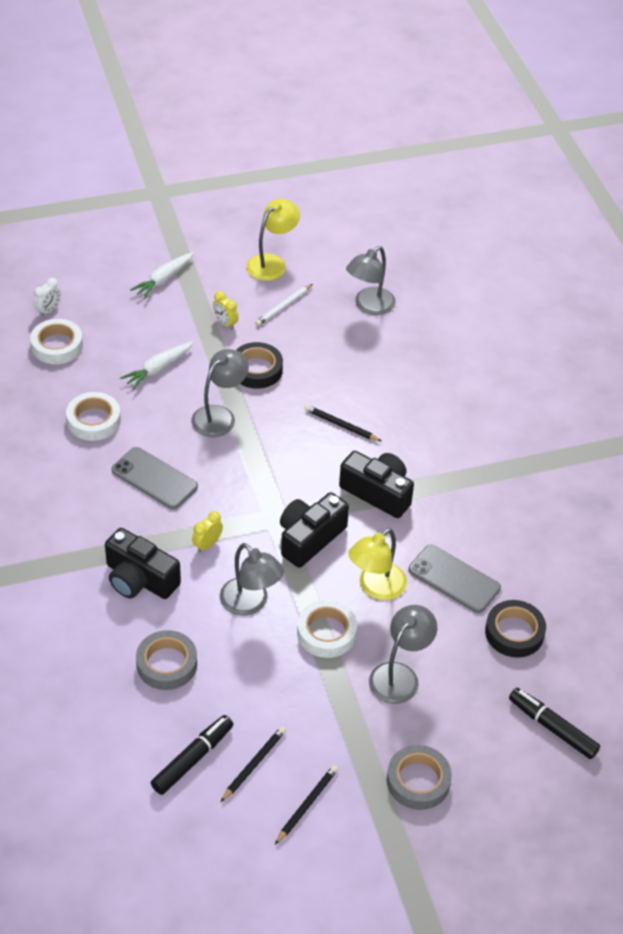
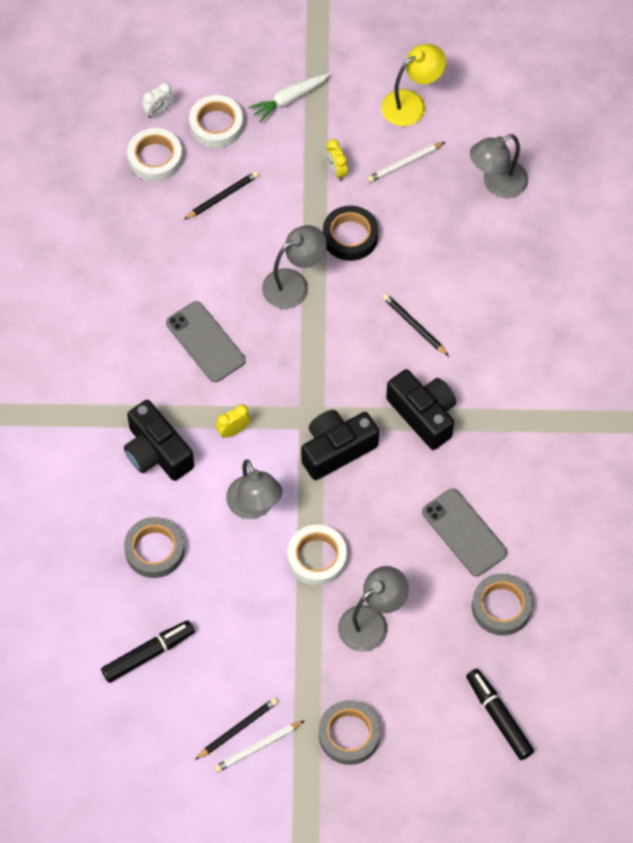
camera: 20 degrees right, 15 degrees up
(94, 420) = (166, 258): white tape -> white tape (216, 125)
(158, 369) = (249, 211): white carrot -> none
(254, 764) = (202, 675): black pencil -> black pencil (222, 197)
(333, 816) = (258, 747): none -> white pencil
(375, 588) = (382, 522): yellow lamp -> none
(514, 632) = (501, 607): black tape -> grey tape

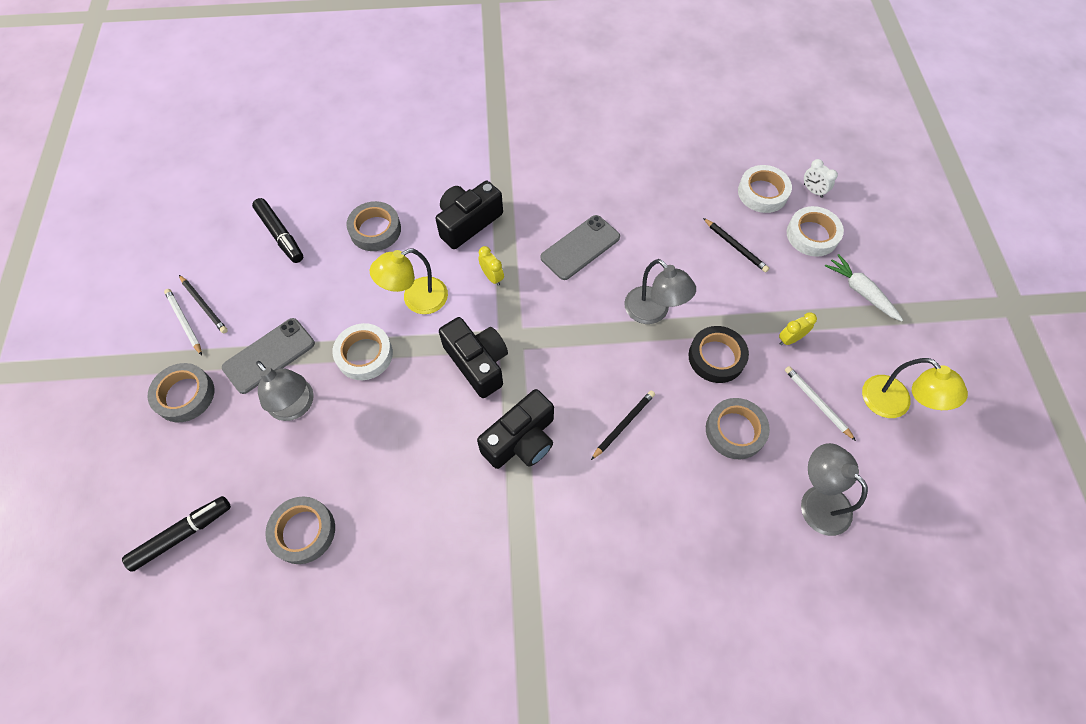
camera: 85 degrees right, 0 degrees up
(254, 507) = (416, 300): grey lamp -> yellow lamp
(427, 235) = (735, 431): none -> grey tape
(464, 532) = (388, 488): grey phone -> grey phone (269, 355)

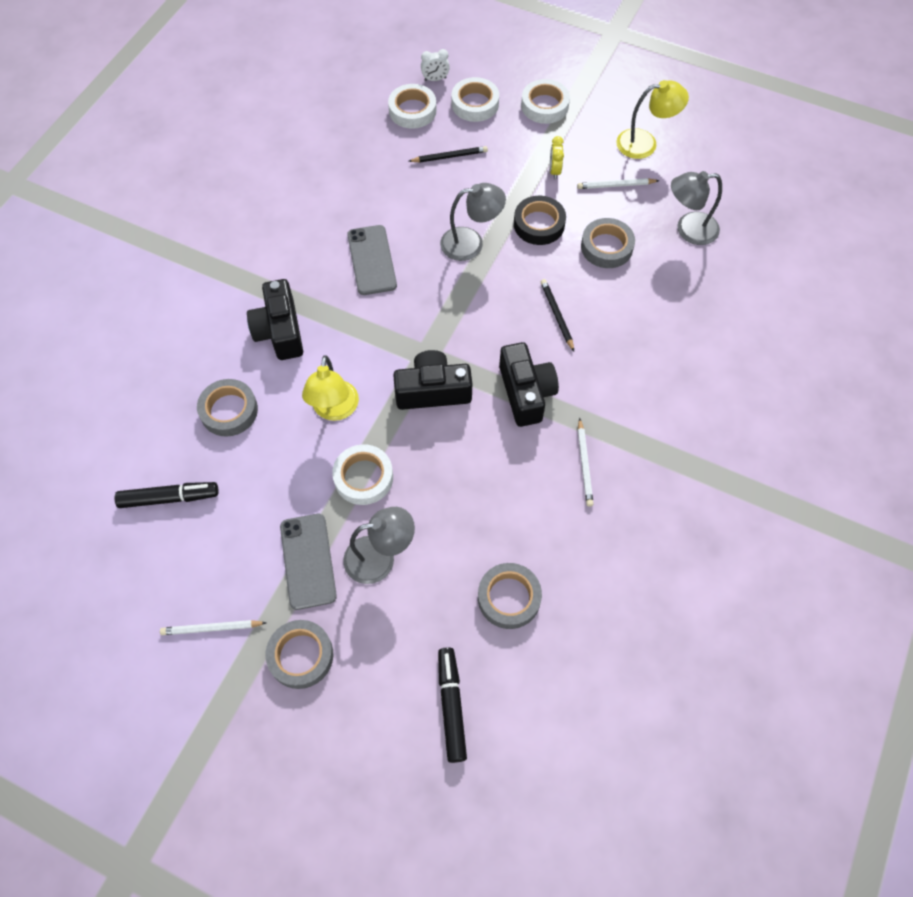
camera: 60 degrees left, 0 degrees up
(204, 305) = (204, 602): black pencil -> none
(474, 531) = (584, 464): none -> white pencil
(492, 277) = (353, 339): yellow clock -> none
(861, 292) = (544, 106): white carrot -> white tape

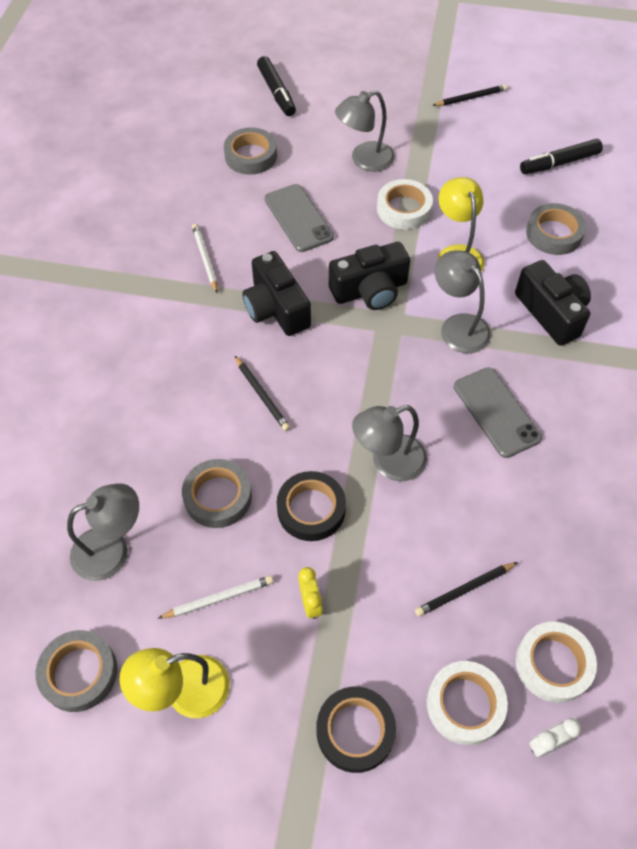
camera: 165 degrees right, 5 degrees down
(212, 628) = (470, 98): white pencil -> black pencil
(301, 656) = (397, 96): grey tape -> grey tape (79, 673)
(308, 561) = (421, 147): grey phone -> grey phone (298, 218)
(368, 337) = (458, 326): none -> grey lamp
(544, 106) = (355, 731): white tape -> black tape

